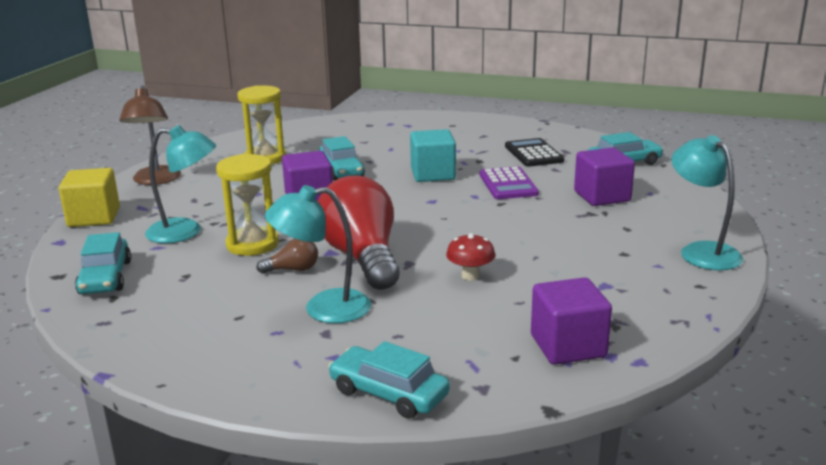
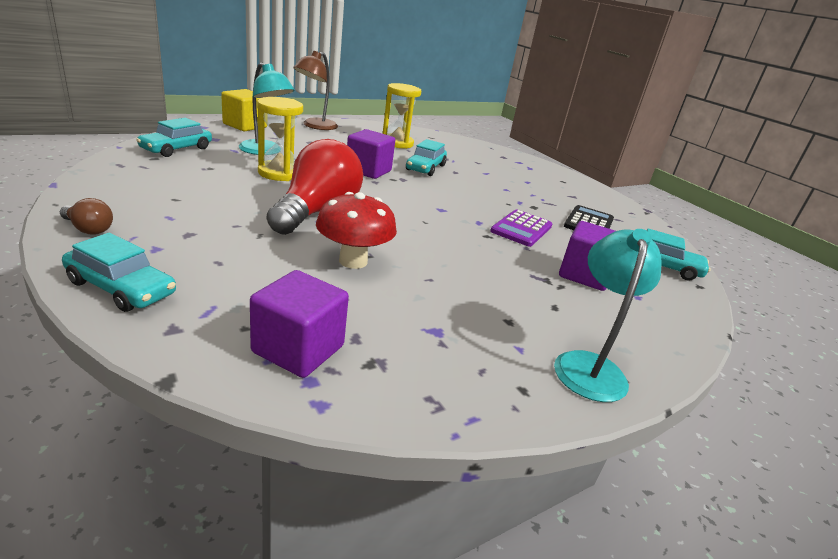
camera: 35 degrees right, 5 degrees up
(293, 269) = (264, 195): brown light bulb -> brown light bulb (88, 229)
(323, 308) = (223, 222): turquoise lamp -> none
(389, 393) = (121, 288): turquoise car -> turquoise car turned 135 degrees clockwise
(433, 174) = (480, 197): turquoise cube -> none
(470, 276) = (353, 261): red mushroom -> red mushroom, size x1.63

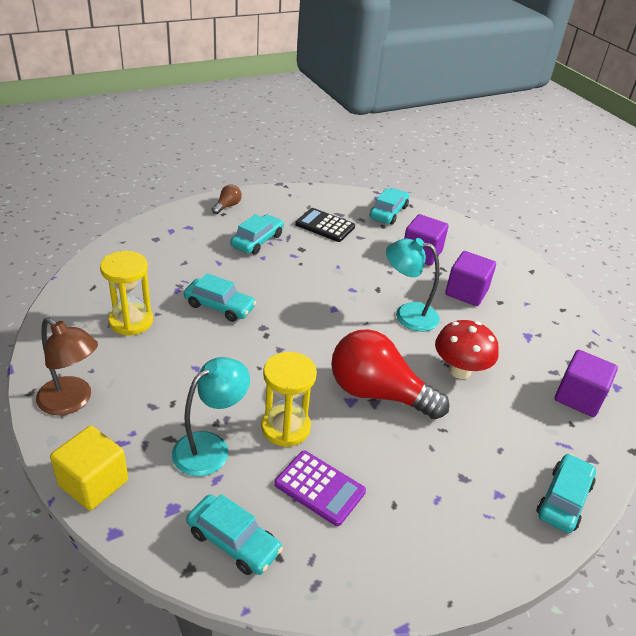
camera: 85 degrees left, 10 degrees up
(88, 229) = (489, 553): brown light bulb -> brown light bulb (227, 206)
(368, 171) = (247, 353): purple cube -> purple cube (466, 292)
(521, 229) = (355, 267): purple calculator -> purple calculator (320, 488)
(531, 190) = (257, 241): none -> turquoise car
(589, 366) = (528, 280): turquoise lamp -> turquoise lamp (407, 314)

